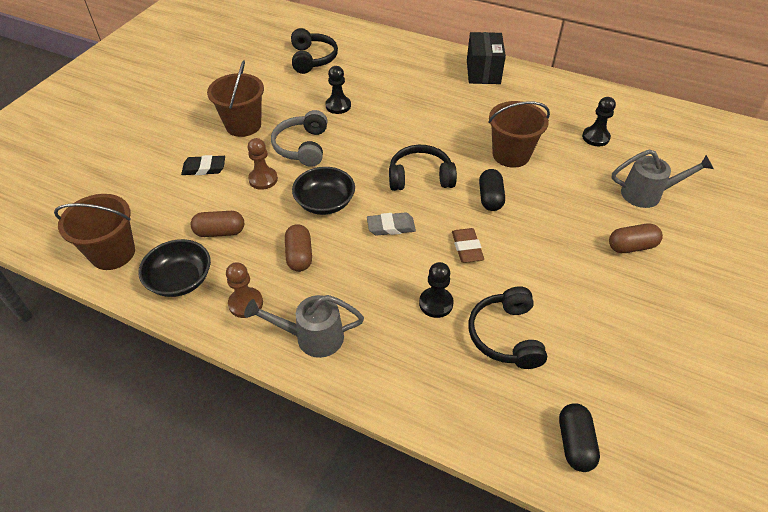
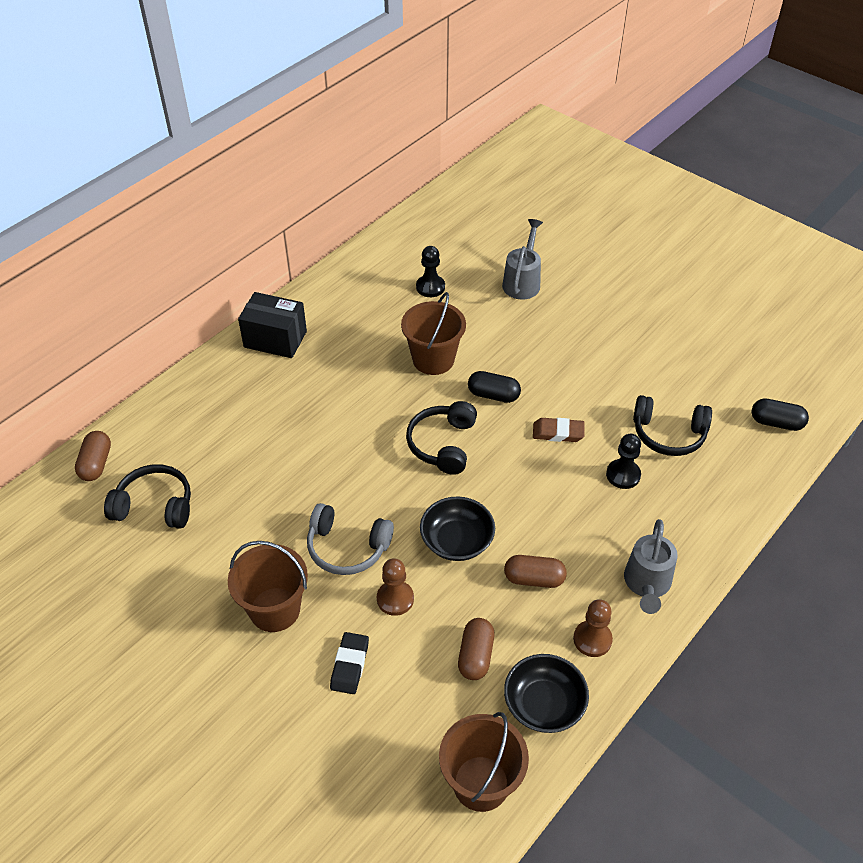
camera: 75 degrees left, 0 degrees up
(338, 106) = (278, 495): black pawn -> none
(391, 227) = (512, 487): grey eraser -> none
(631, 246) = (585, 317): brown capsule -> brown capsule (96, 464)

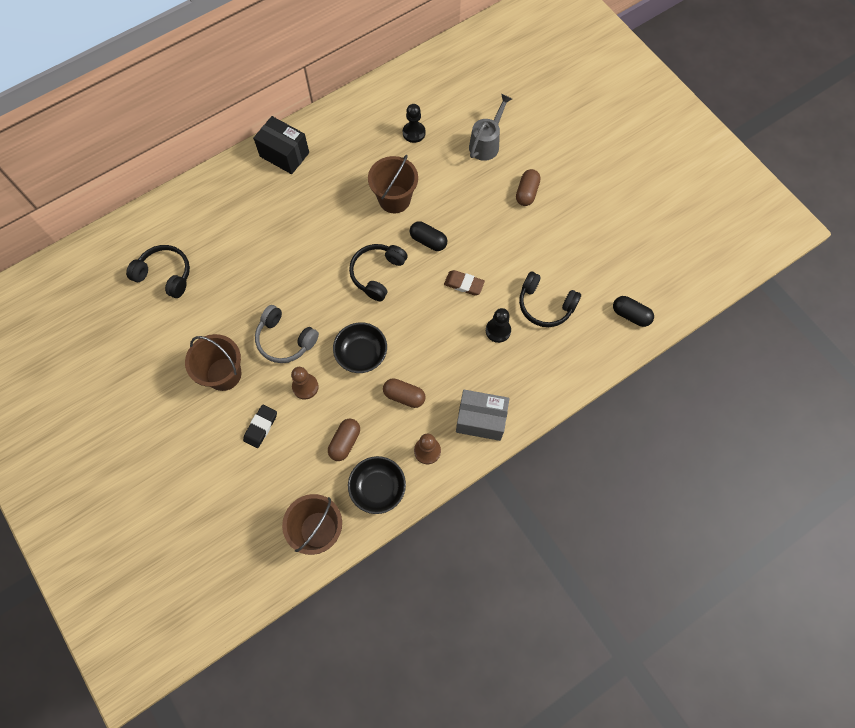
camera: 15 degrees right, 20 degrees up
(96, 464) = (134, 231): brown capsule -> brown capsule (527, 192)
(647, 584) = (480, 420): grey watering can -> grey box

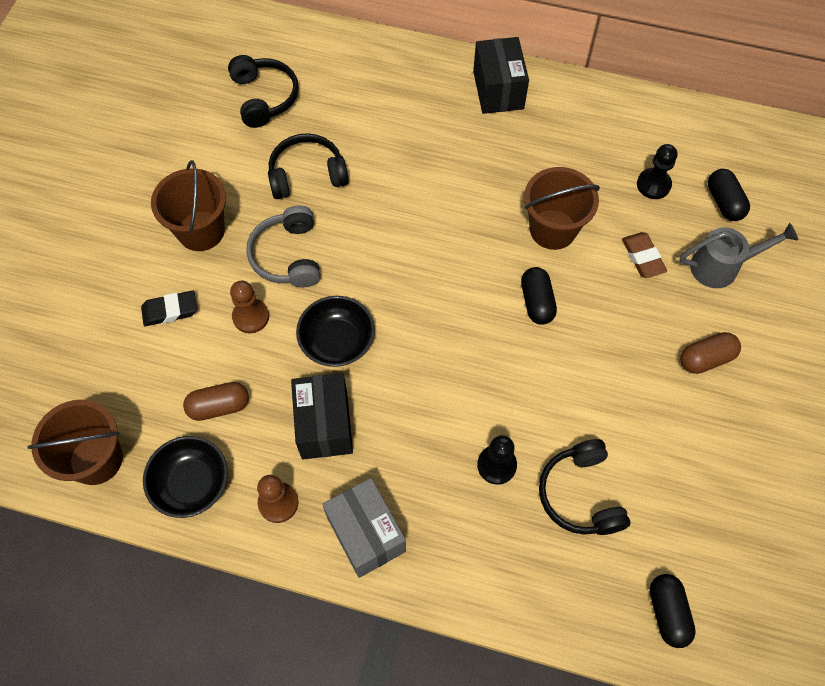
camera: 50 degrees right, 5 degrees down
(377, 273) = (446, 282): black headphones -> black headphones (307, 174)
(404, 396) = (324, 425): brown capsule -> black box
(453, 111) = (724, 202): none -> black capsule
(464, 284) = (520, 381): brown eraser -> brown eraser (643, 257)

